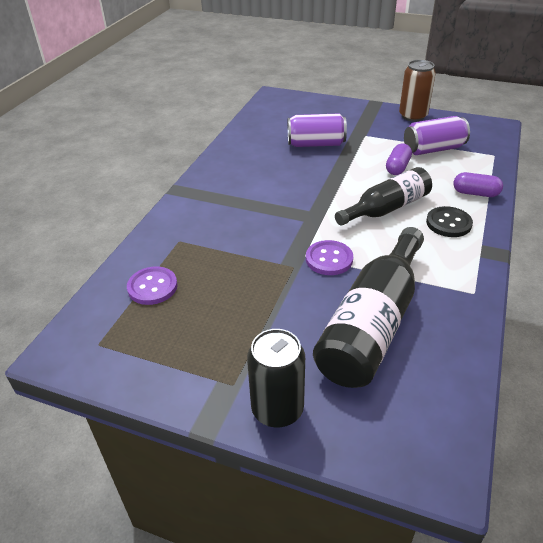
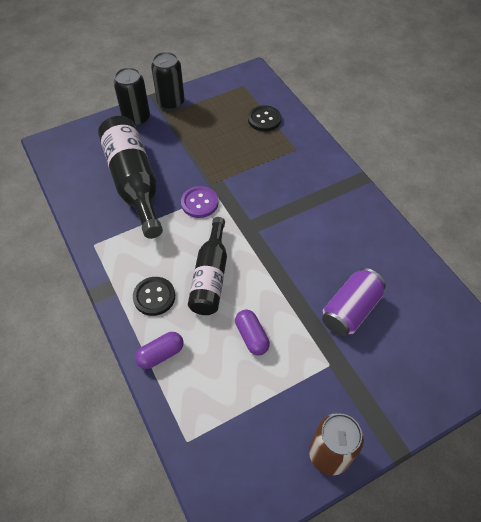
camera: 130 degrees right, 15 degrees up
(152, 287) = (264, 119): purple button -> black button
(206, 395) = (171, 103): none -> black can
(433, 149) = (249, 398): purple can -> none

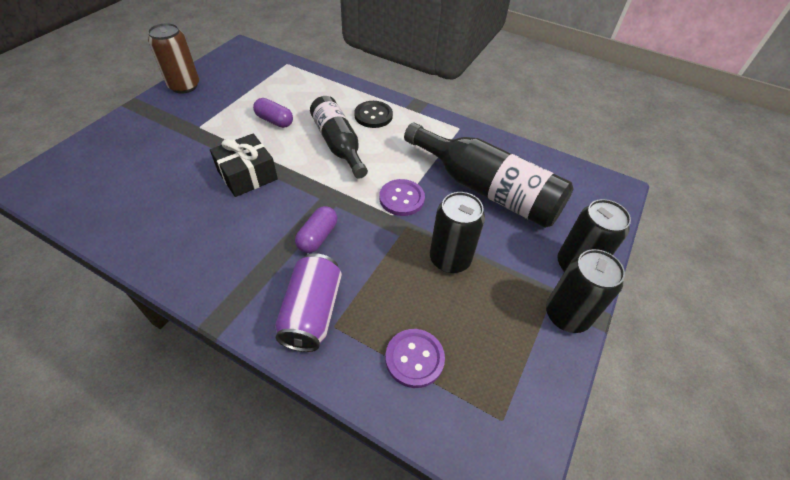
camera: 145 degrees right, 5 degrees down
(160, 354) = (338, 90): purple capsule -> purple capsule (317, 237)
(204, 152) = (450, 259): none -> black can
(264, 119) = (414, 358): black button -> purple button
(304, 278) = (247, 175): none -> black gift
(350, 310) = (190, 167): purple can -> purple can (312, 312)

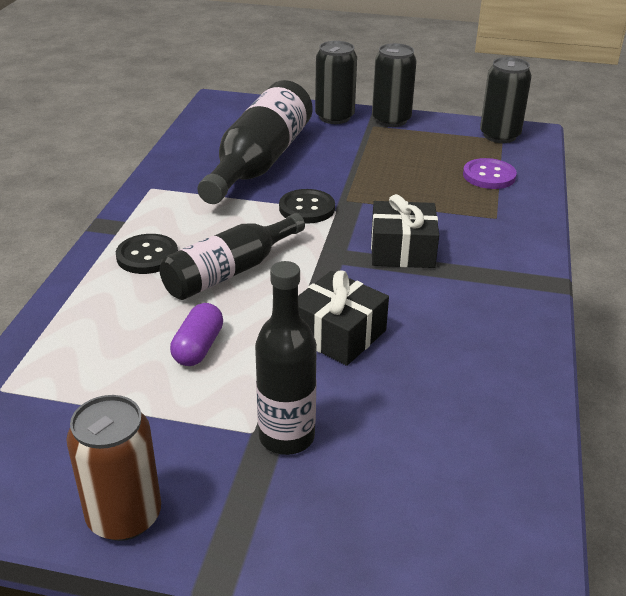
camera: 105 degrees left, 15 degrees down
(186, 136) = (286, 437): none -> black bottle
(312, 312) = (493, 231): purple can -> none
(317, 237) = (402, 250): purple capsule -> black gift
(401, 198) = (307, 208): purple button -> black button
(450, 259) = (372, 172): black can -> black can (499, 135)

